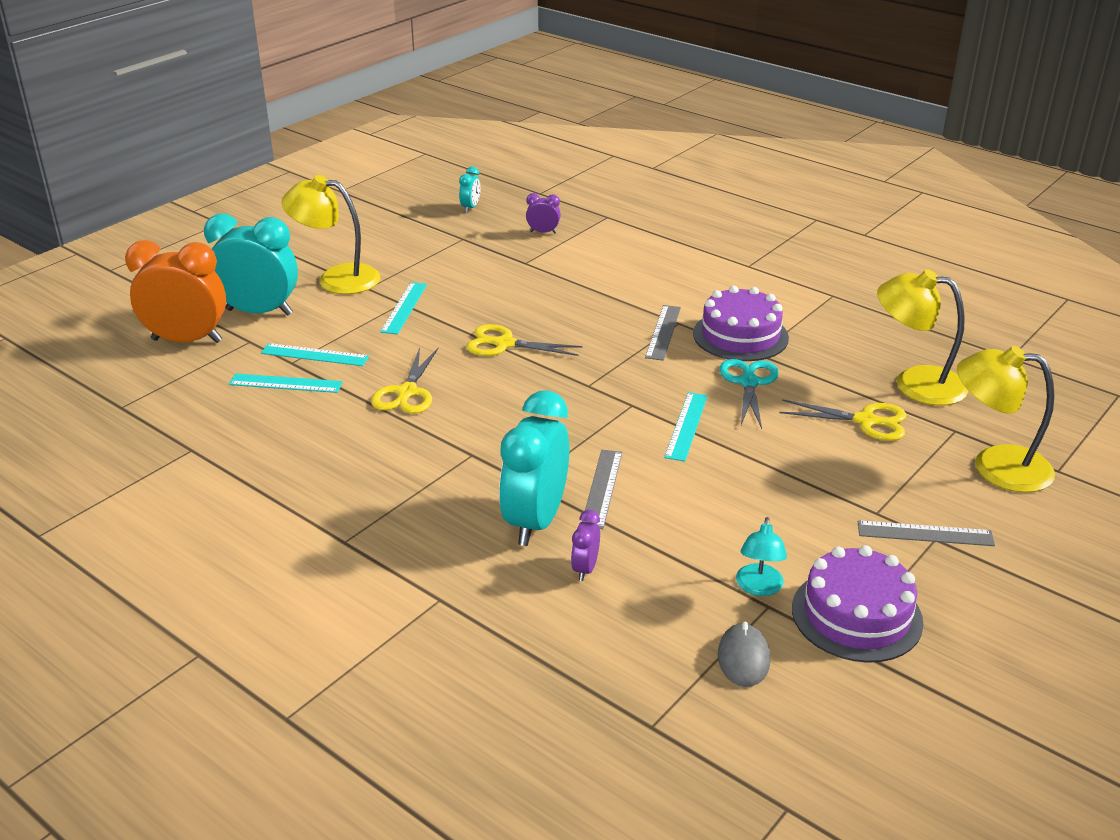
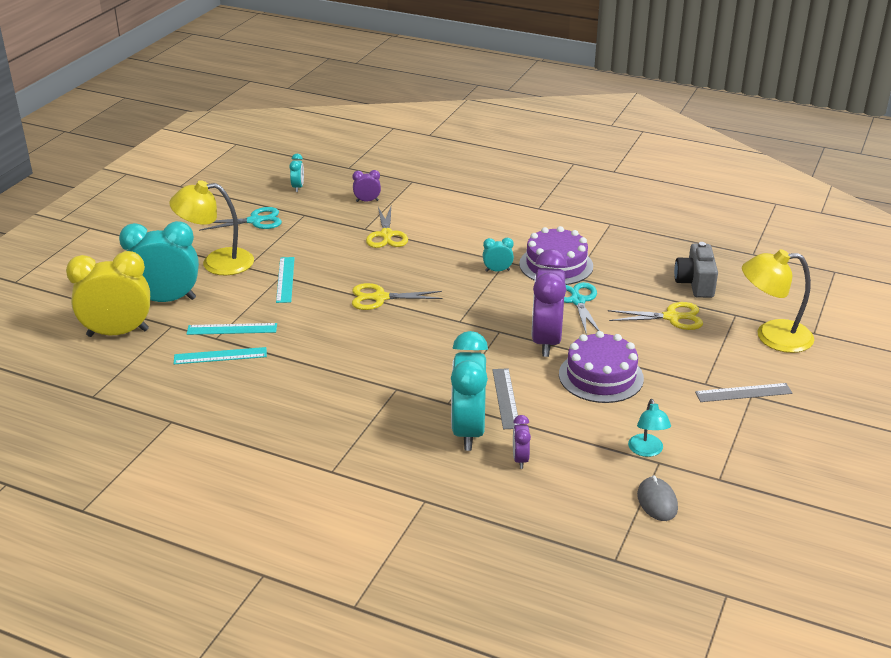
camera: 15 degrees left, 0 degrees up
(187, 340) = (118, 333): orange clock -> yellow clock
(404, 238) = (255, 221): none -> turquoise scissors
(406, 393) = (322, 349): yellow scissors -> yellow scissors (386, 235)
(663, 332) = (497, 270): grey ruler -> turquoise clock
(686, 426) = (546, 341): turquoise ruler -> purple clock
(856, 615) = (720, 458): purple cake -> purple cake (601, 376)
(915, 383) = (695, 283): yellow lamp -> grey camera

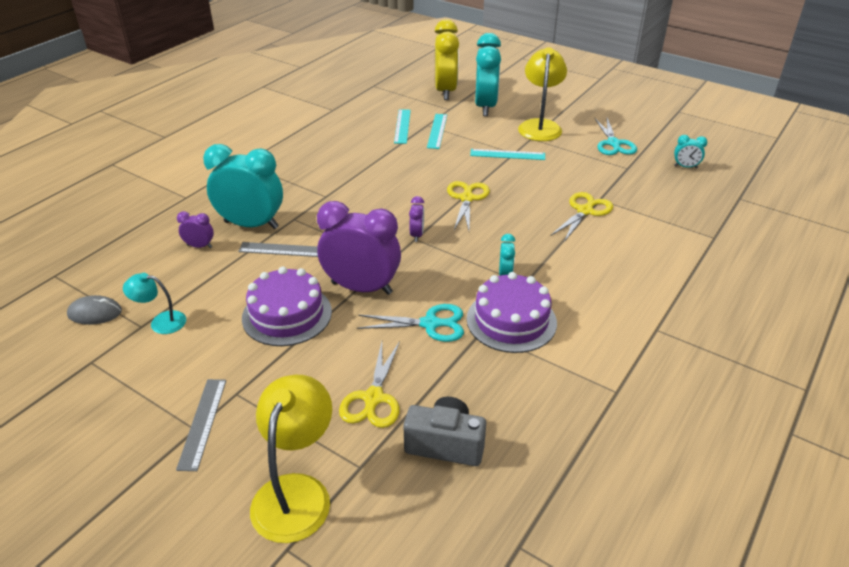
camera: 100 degrees right, 5 degrees up
(367, 201) = (660, 204): purple clock -> purple clock (417, 235)
(386, 235) = (585, 211): yellow scissors -> yellow scissors turned 120 degrees clockwise

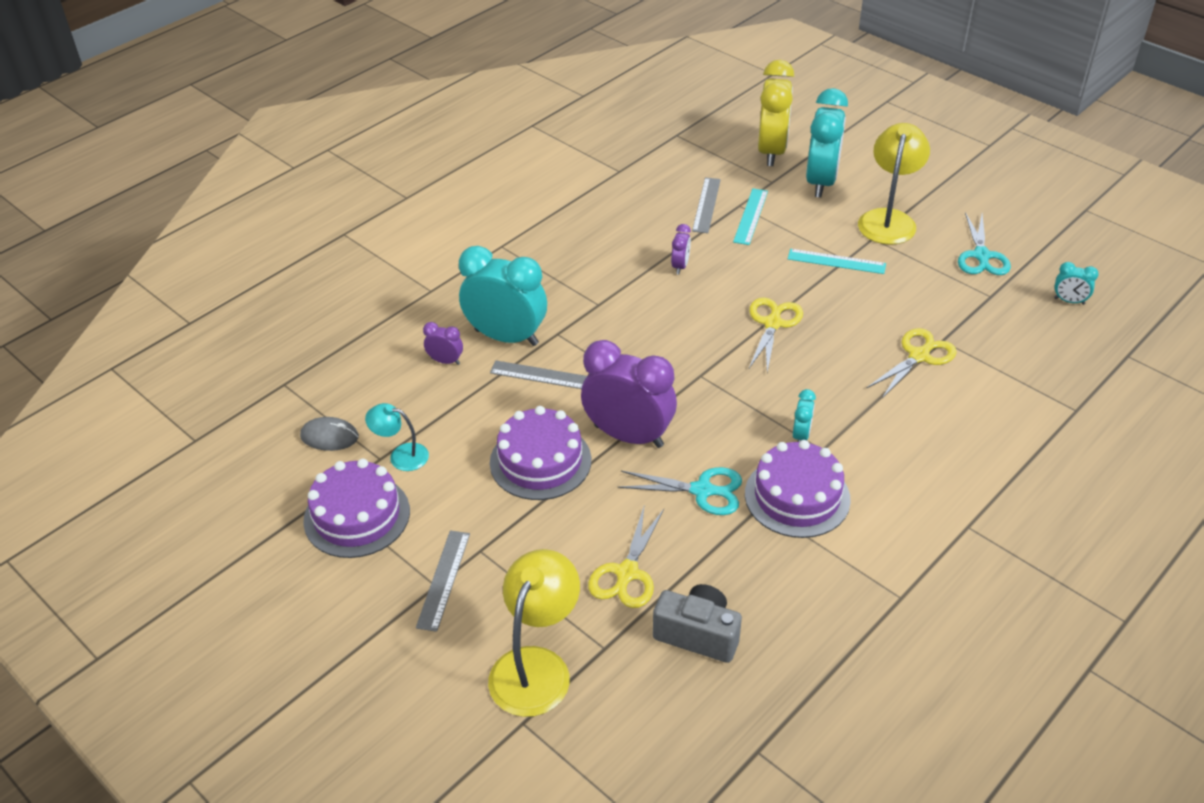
camera: 10 degrees right, 5 degrees up
(119, 376) = (357, 516): none -> purple cake
(402, 126) = (706, 205): turquoise ruler -> grey ruler
(417, 235) = (703, 370): purple clock -> purple clock (680, 266)

